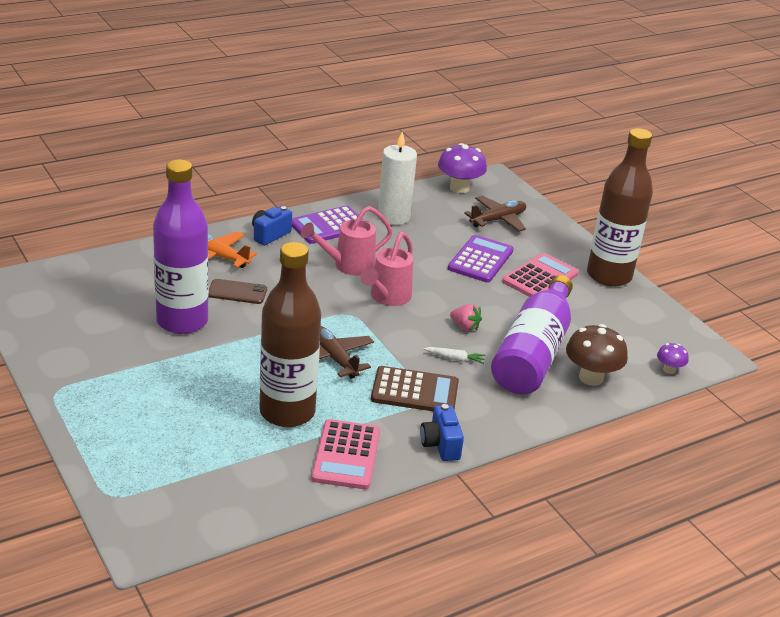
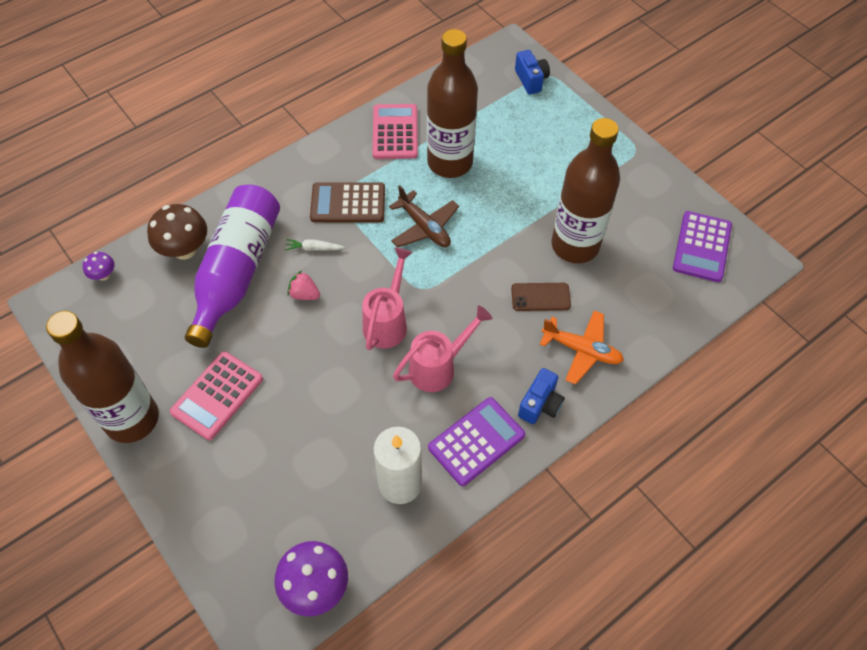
camera: 175 degrees right, 25 degrees up
(182, 321) = (575, 245): purple bottle -> brown bottle
(440, 445) = (323, 153): blue camera -> blue camera (531, 80)
(480, 260) = (286, 415): purple calculator -> purple calculator (702, 247)
(498, 220) = (262, 512): brown plane -> none

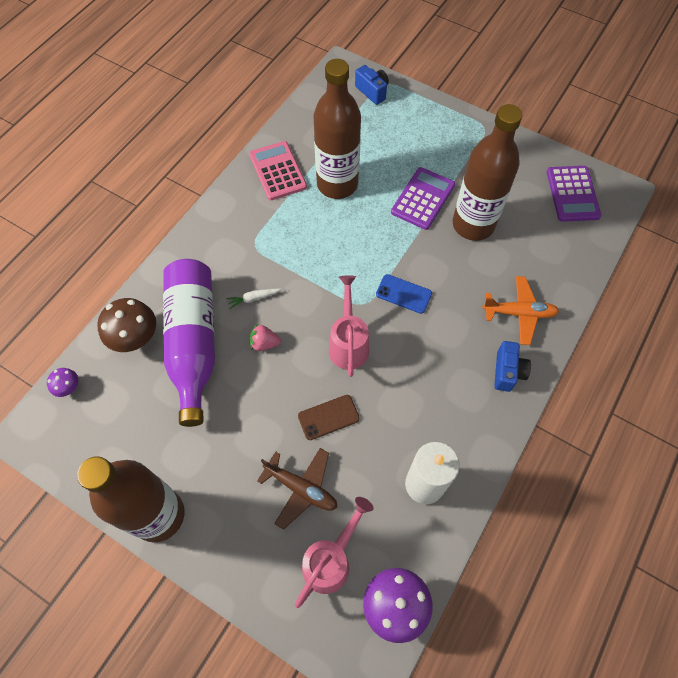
camera: 20 degrees left, 5 degrees up
(217, 395) = (228, 464): pink calculator -> none
(348, 203) = (265, 248): brown calculator -> none
(424, 227) = (341, 248): brown plane -> brown plane (301, 488)
(438, 367) = (409, 369): pink watering can -> pink watering can (331, 560)
(467, 292) = (403, 294): none -> blue phone
(476, 441) = (470, 423): purple calculator -> purple calculator (423, 199)
(540, 297) = (465, 278): brown phone -> brown phone (328, 417)

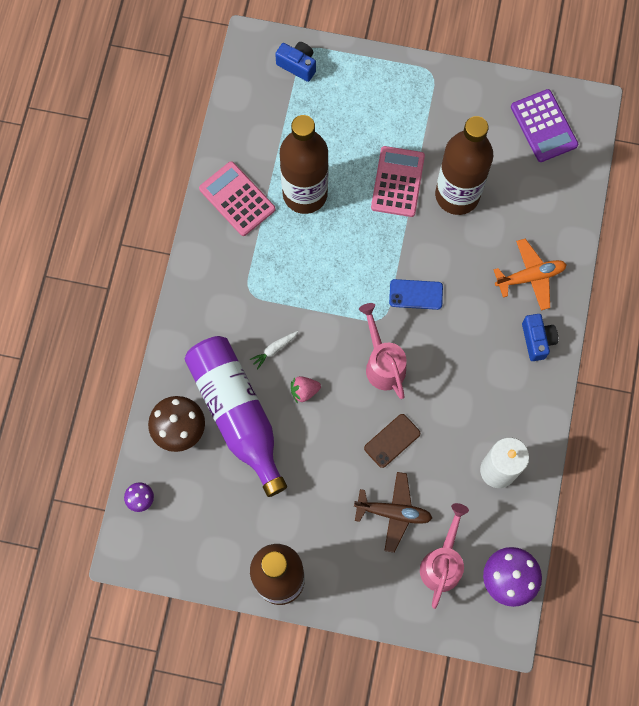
camera: 20 degrees left, 10 degrees up
(423, 199) = (397, 182): purple calculator -> pink calculator

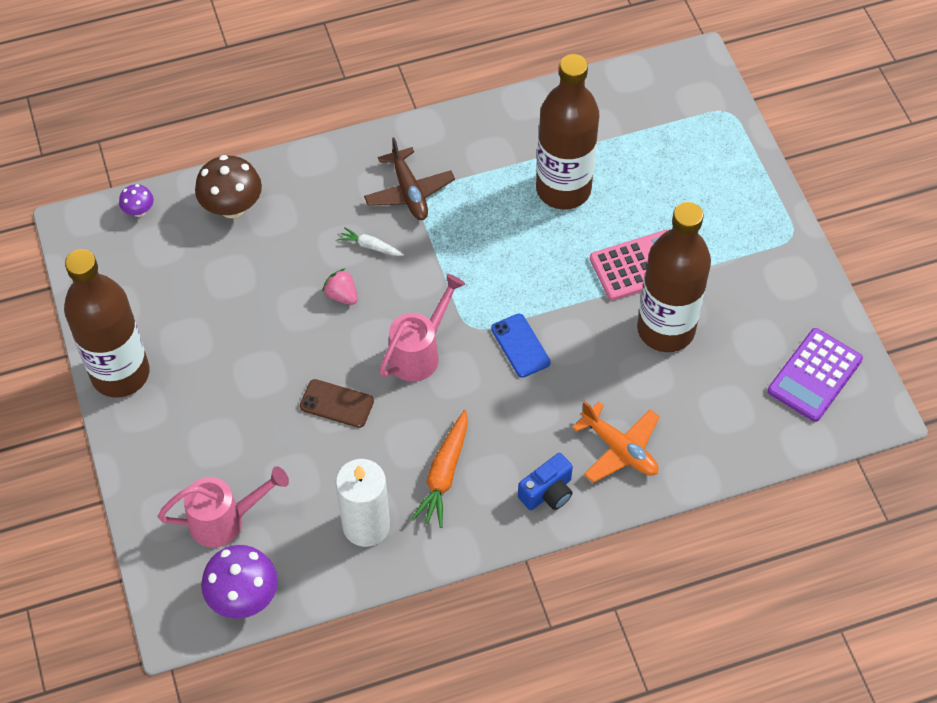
camera: 60 degrees right, 15 degrees down
(237, 199) = (515, 134): pink calculator -> none
(237, 414) = (279, 248): purple bottle -> none
(297, 65) = (704, 113): blue camera -> none
(393, 512) = (255, 444): brown plane -> brown plane (409, 192)
(487, 399) = (444, 474): none -> orange carrot

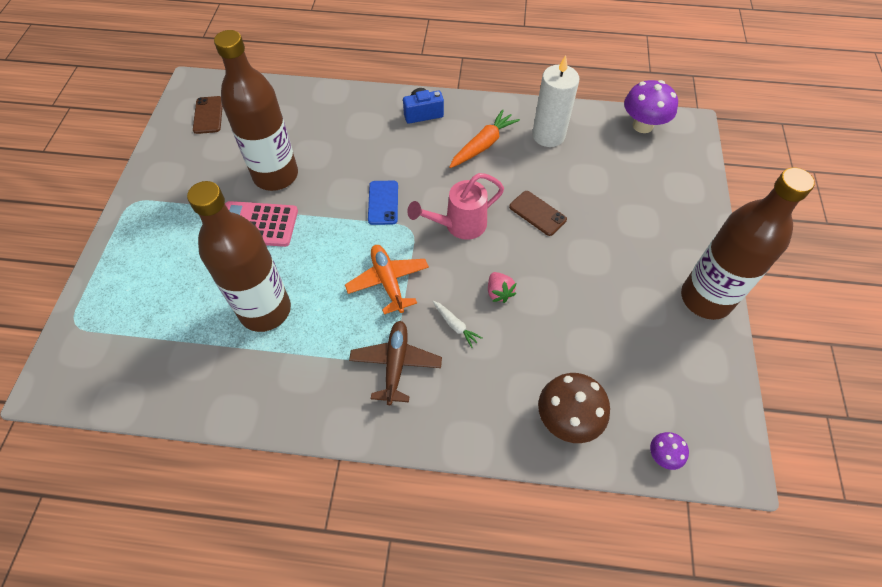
camera: 155 degrees left, 0 degrees up
(225, 520) = (643, 170): pink watering can -> none
(619, 449) = (362, 120): orange plane -> orange plane (388, 282)
(814, 375) = (208, 115): purple calculator -> brown phone

